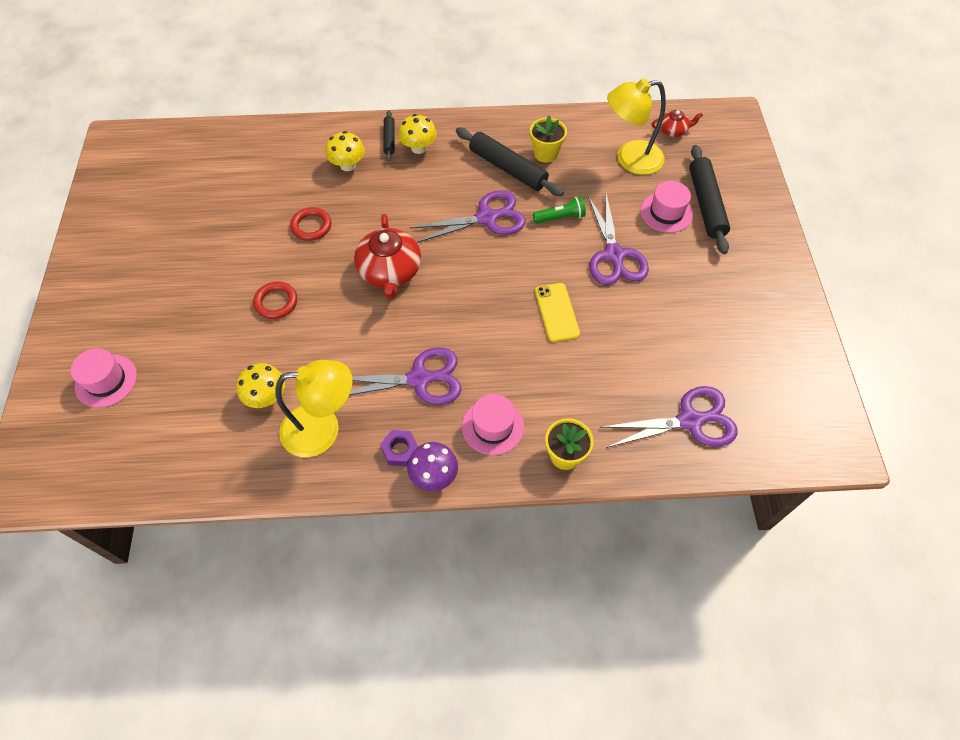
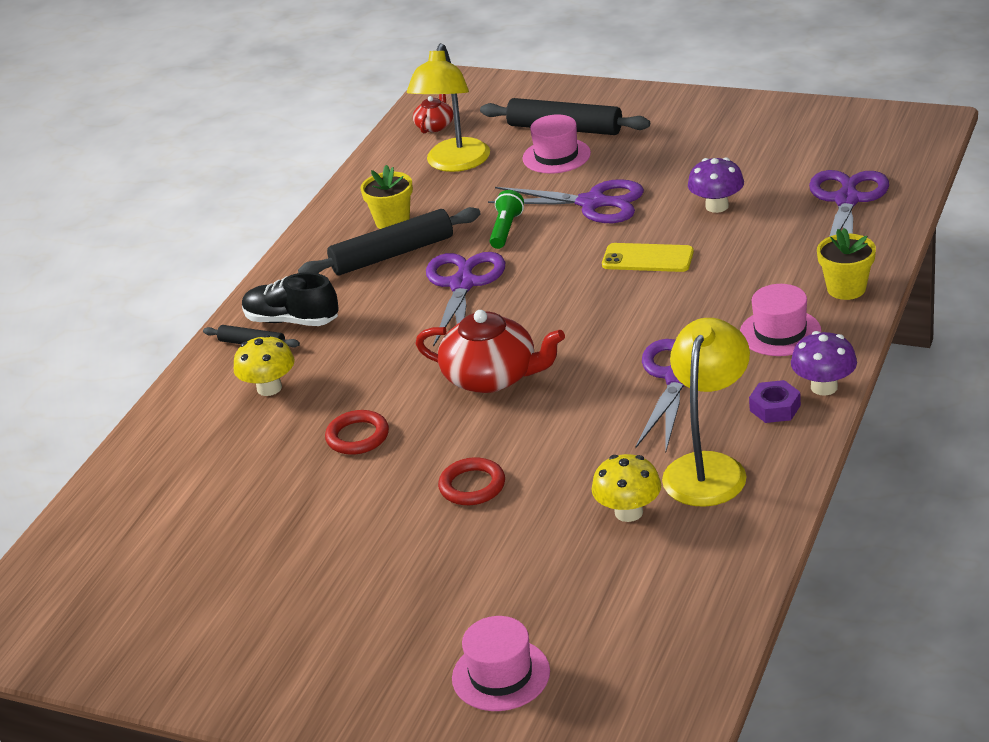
camera: 60 degrees left, 25 degrees down
(418, 148) = (292, 321): yellow mushroom -> black shoe
(643, 334) = (717, 206): none -> purple mushroom

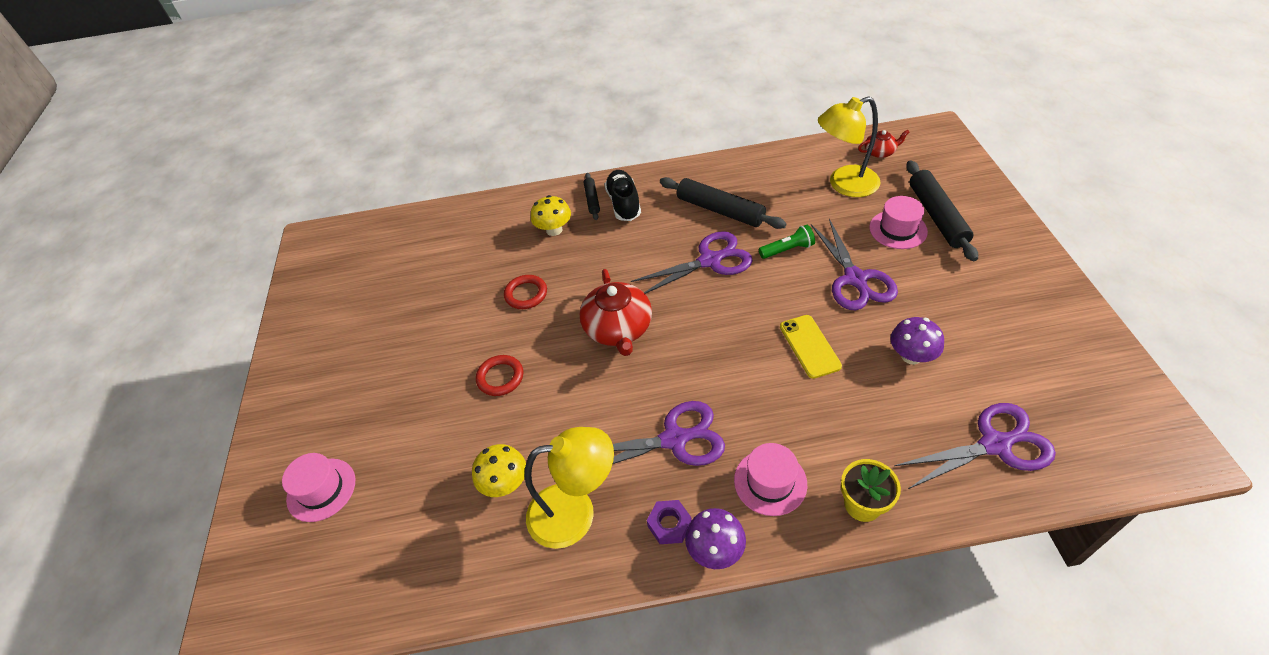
camera: 60 degrees right, 15 degrees up
(392, 221) = (756, 191): yellow flower pot -> none

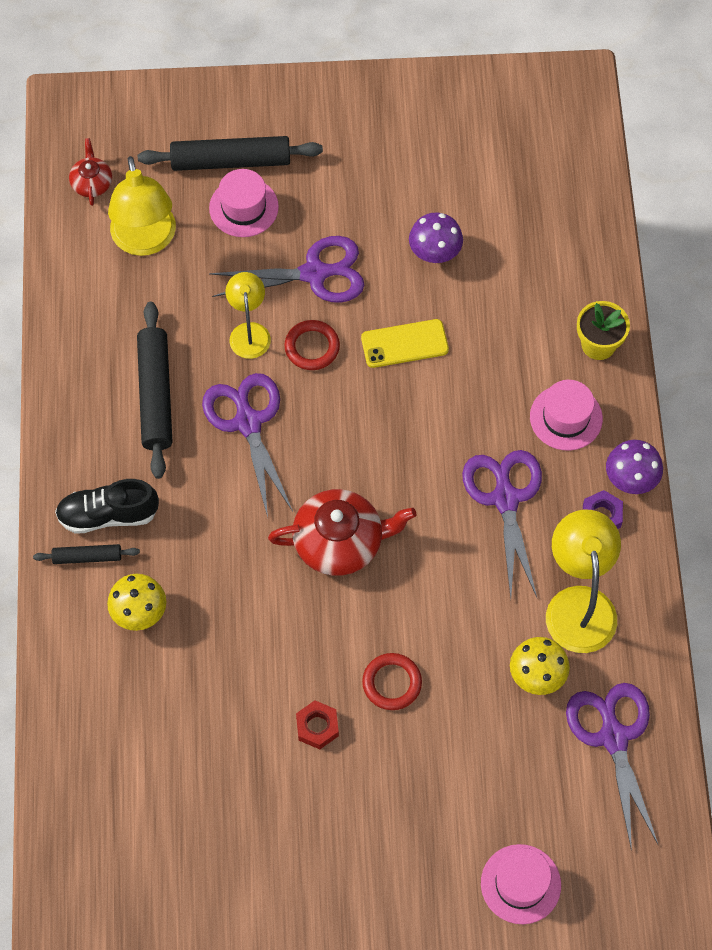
camera: 90 degrees left, 15 degrees up
(467, 336) = (317, 727): none -> red nut
(526, 294) = (258, 652): red ring -> red ring (312, 347)
(720, 210) = (155, 395): black rolling pin -> black rolling pin turned 45 degrees counterclockwise
(787, 249) = (249, 332): green flashlight -> yellow lamp
(995, 444) = (549, 217): purple scissors -> purple scissors (613, 736)

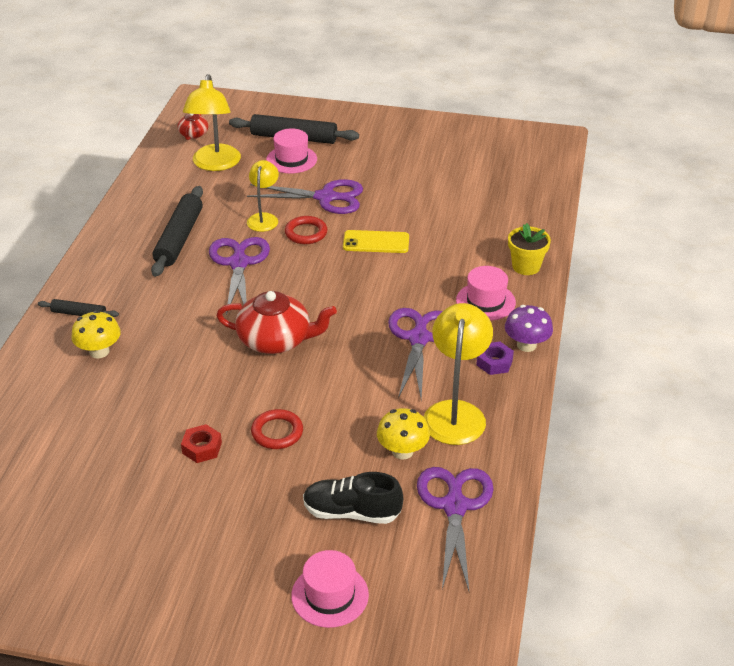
camera: 15 degrees right, 25 degrees down
(108, 515) = (108, 294): black shoe -> black shoe (352, 512)
(435, 252) = (419, 201): purple mushroom -> none

